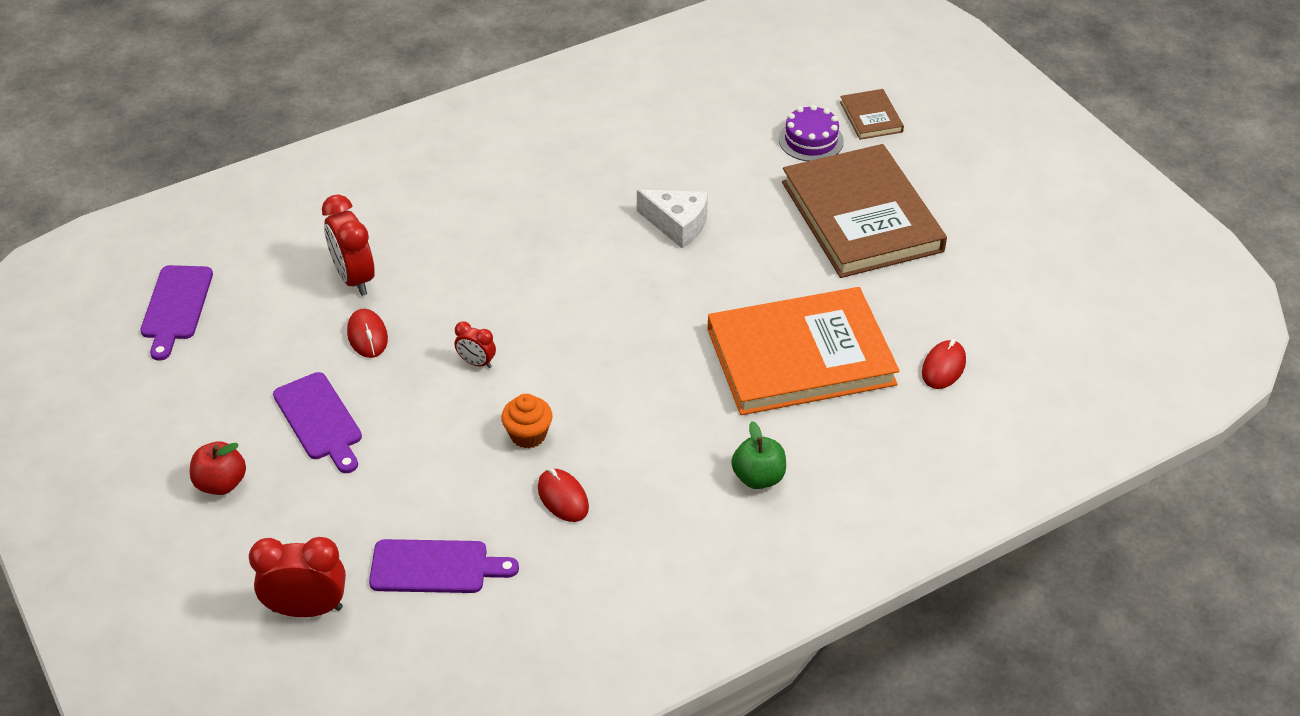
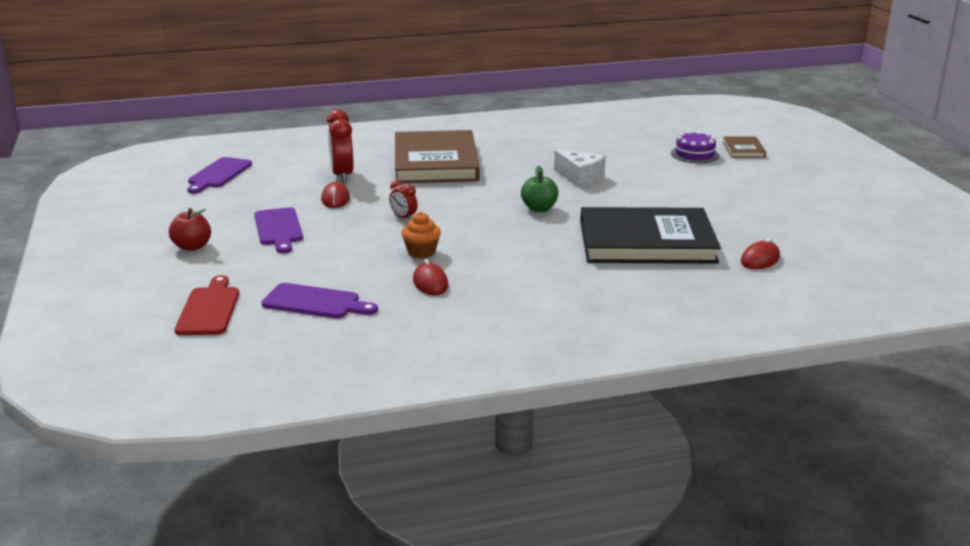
camera: 15 degrees right, 20 degrees down
(307, 609) = (209, 309): red clock -> red cutting board
(758, 477) = (587, 292): green apple -> green apple (539, 209)
(800, 357) = (646, 242): orange book -> black book
(861, 216) = (720, 188): brown book -> brown book (435, 162)

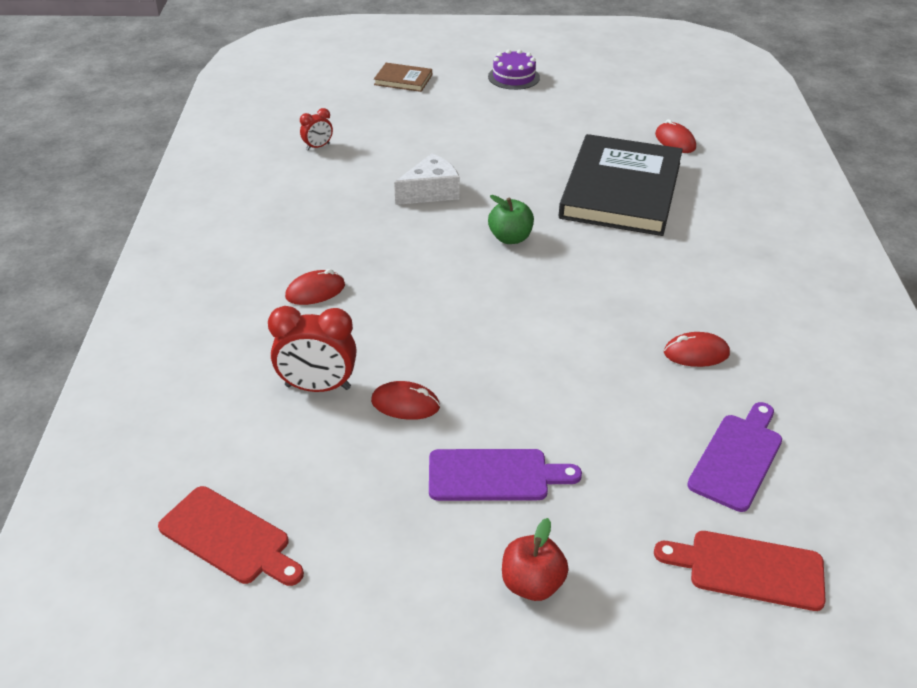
camera: 75 degrees left, 15 degrees up
(218, 174) = (229, 538): purple cutting board -> red cutting board
(403, 218) = (498, 347): red clock -> red clock (318, 147)
(421, 252) = (609, 348): orange cupcake -> none
(435, 162) = (315, 291): brown book -> red mouse
(694, 154) = (400, 108): purple cake -> purple cake (513, 77)

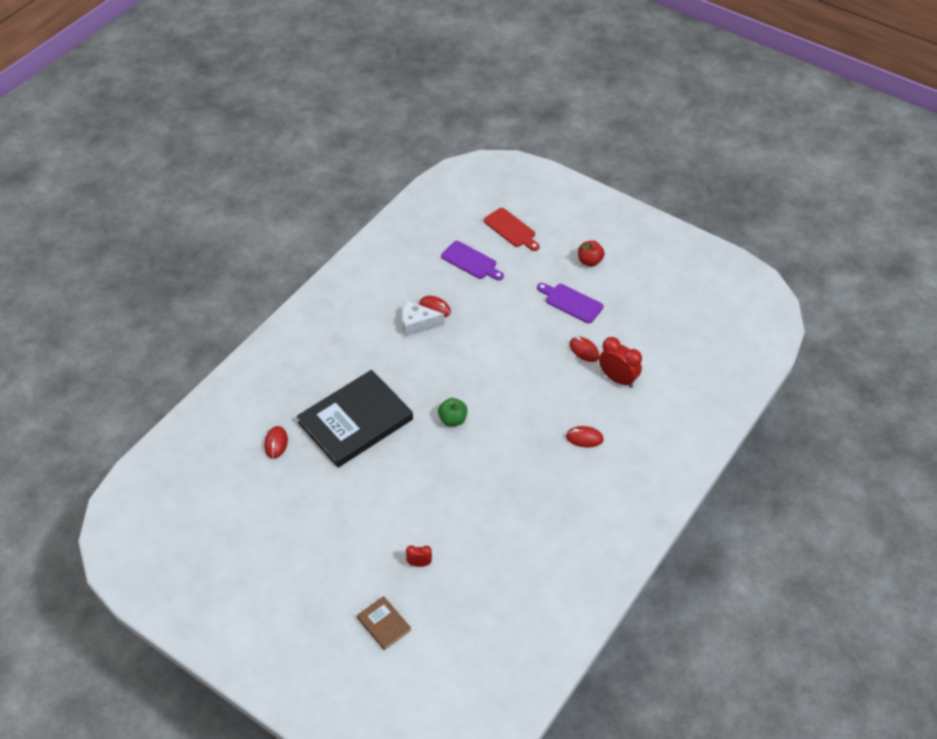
camera: 145 degrees left, 10 degrees up
(229, 538) = (691, 330): red cutting board -> none
(318, 147) = (504, 570): red clock -> red clock (419, 564)
(430, 192) = (465, 481): white cheese -> white cheese (417, 324)
(513, 77) = (301, 577): purple cake -> none
(737, 458) = (471, 261): purple cutting board -> purple cutting board turned 120 degrees counterclockwise

